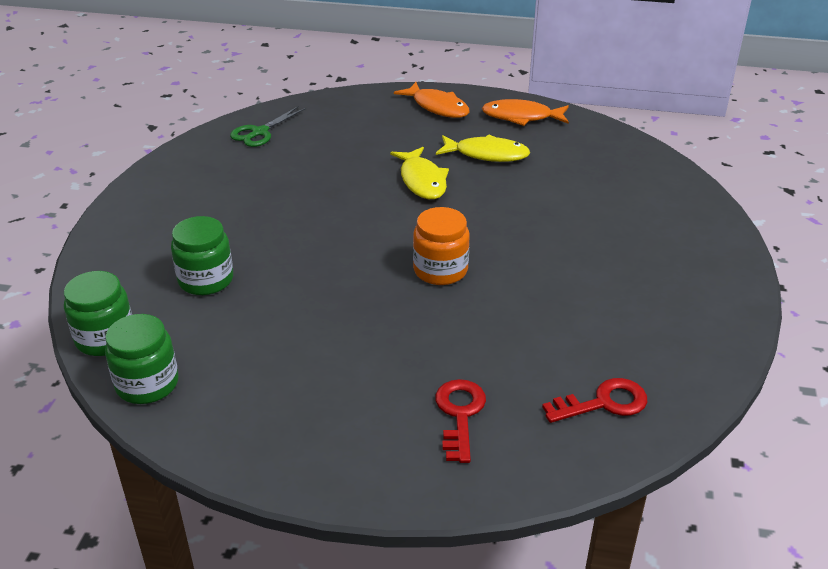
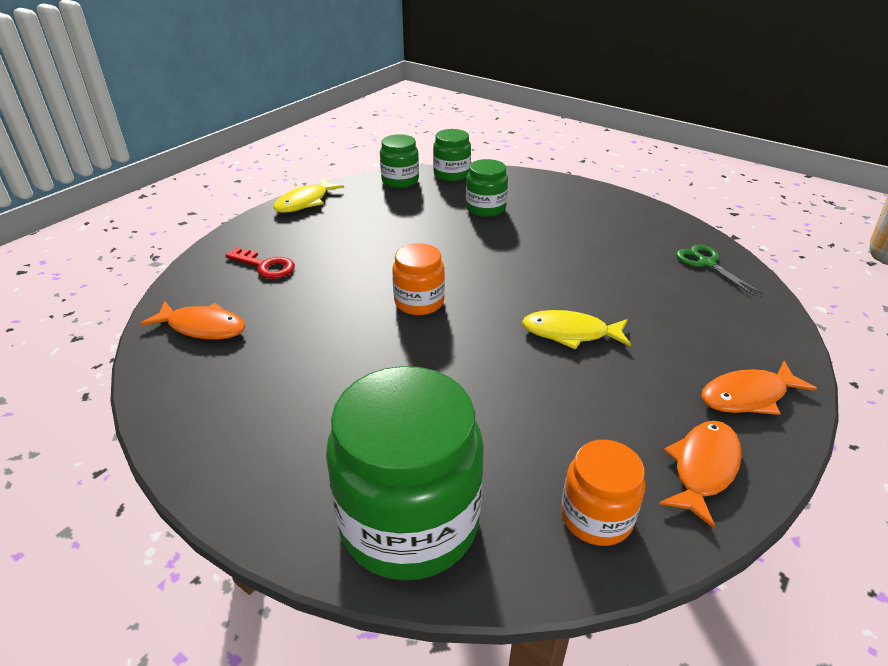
camera: 115 degrees right, 0 degrees up
(487, 154) = (607, 397): yellow fish -> yellow fish (305, 202)
(595, 144) = (596, 517): none -> orange jar
(603, 403) = (203, 327): red key -> orange fish
(669, 203) = (409, 521): none -> green jar

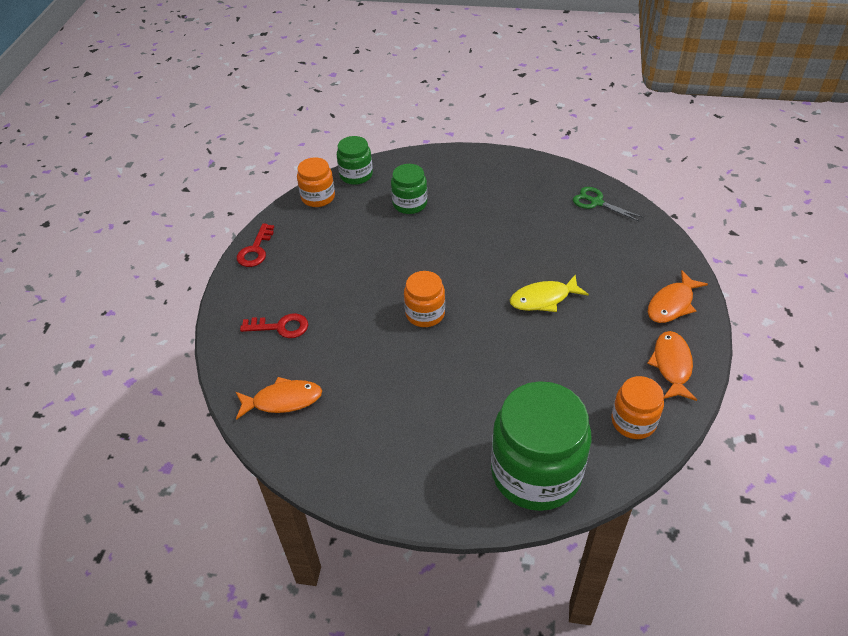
camera: 25 degrees left, 10 degrees up
(305, 202) = (255, 250): yellow fish -> red key
(400, 180) = (318, 197): green jar -> orange jar

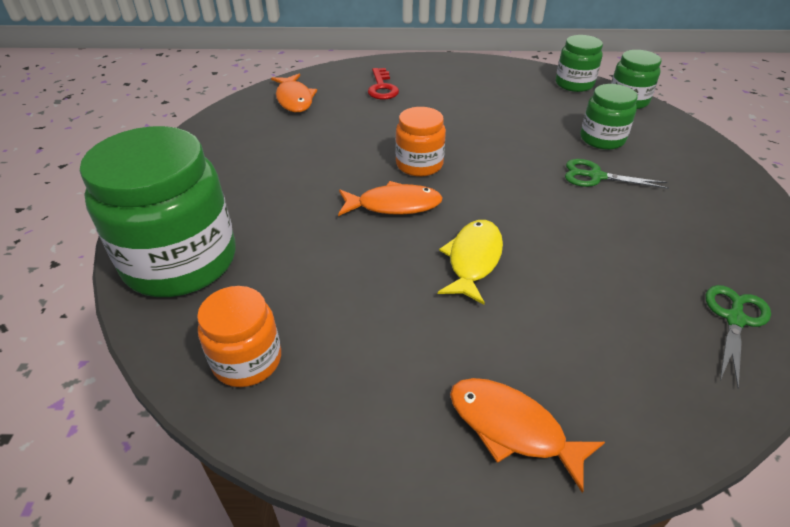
camera: 80 degrees right, 5 degrees down
(255, 250) = (478, 64): red key -> none
(318, 197) = (574, 84): orange jar -> green jar
(458, 219) = (595, 176): none -> green scissors
(543, 299) = (473, 260): yellow fish -> yellow fish turned 45 degrees clockwise
(672, 365) = (361, 419): orange fish -> orange fish (394, 205)

